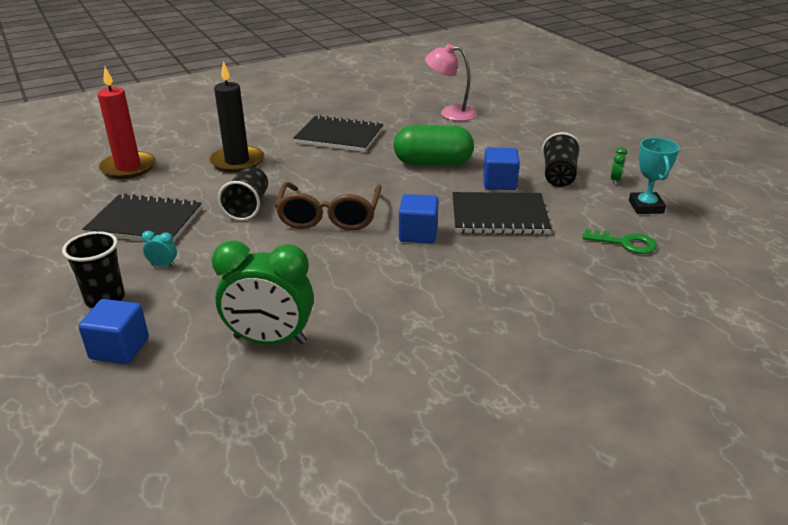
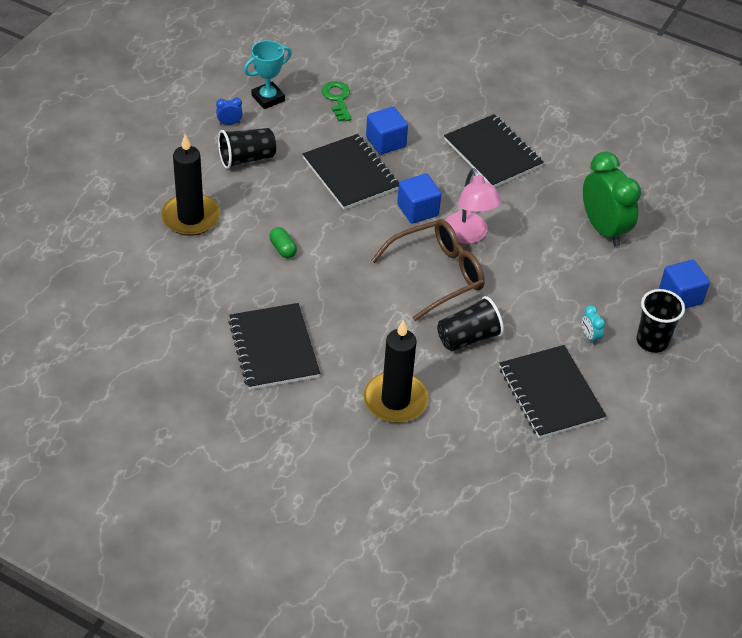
camera: 125 degrees left, 15 degrees up
(128, 168) = (480, 485): red candle -> none
(433, 163) = (283, 249): green capsule -> green capsule, size x0.43
(450, 113) = (142, 282): pink lamp -> pink lamp (468, 235)
(462, 311) = (493, 153): none -> black notebook
(499, 183) = (290, 191): blue cube -> blue cube (386, 142)
(502, 140) = (191, 217): none -> black candle
(615, 180) = (229, 123): green clock -> blue clock

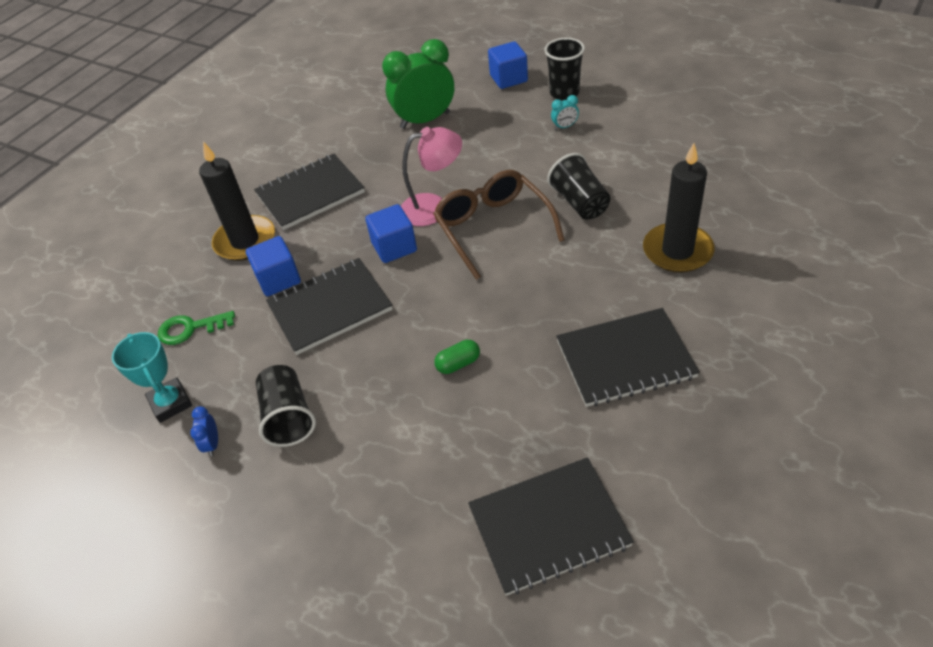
camera: 80 degrees left, 0 degrees up
(191, 217) = (400, 472): black candle -> black candle (245, 241)
(550, 394) = (640, 148): black notebook -> black notebook (549, 527)

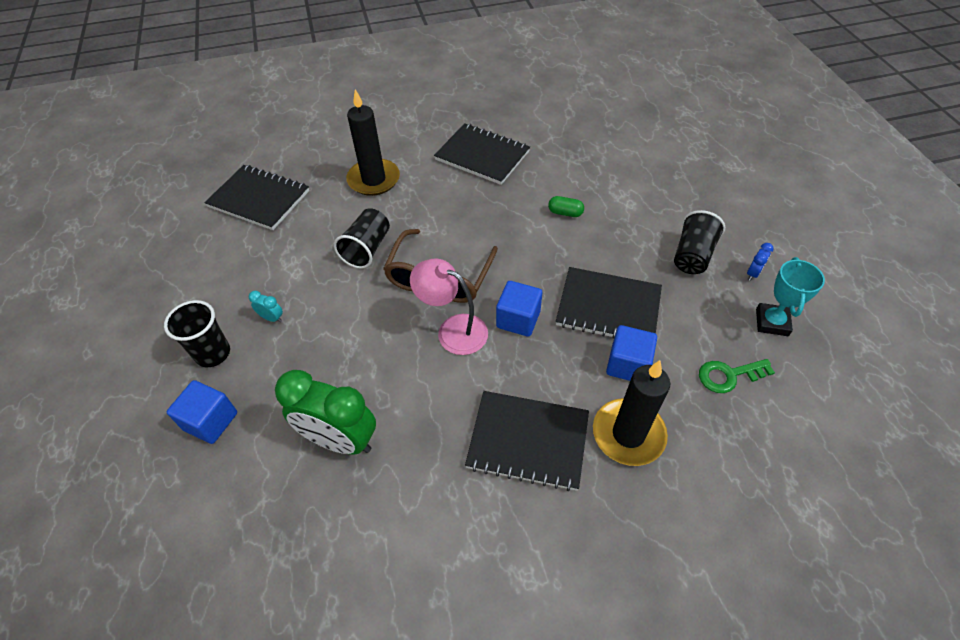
camera: 140 degrees left, 5 degrees up
(190, 328) = (728, 375): green key -> green key turned 135 degrees clockwise
(549, 527) = (602, 128): black notebook -> black notebook (259, 199)

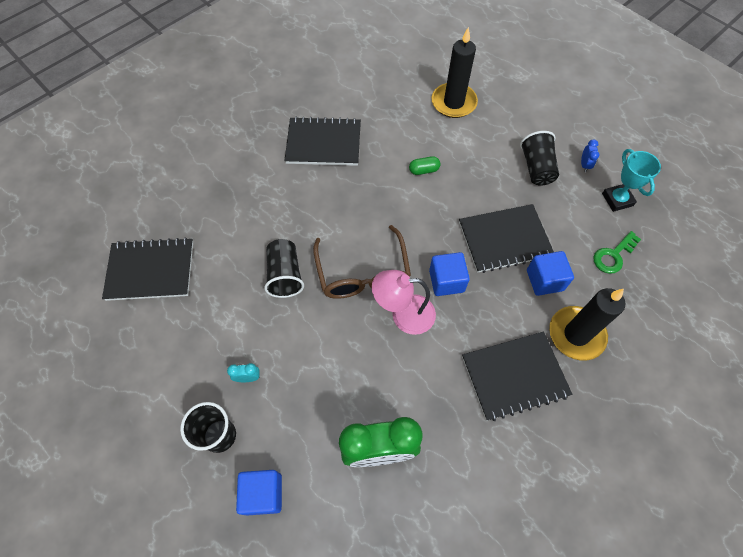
camera: 30 degrees left, 10 degrees up
(373, 180) = (244, 206): black candle -> black candle (453, 102)

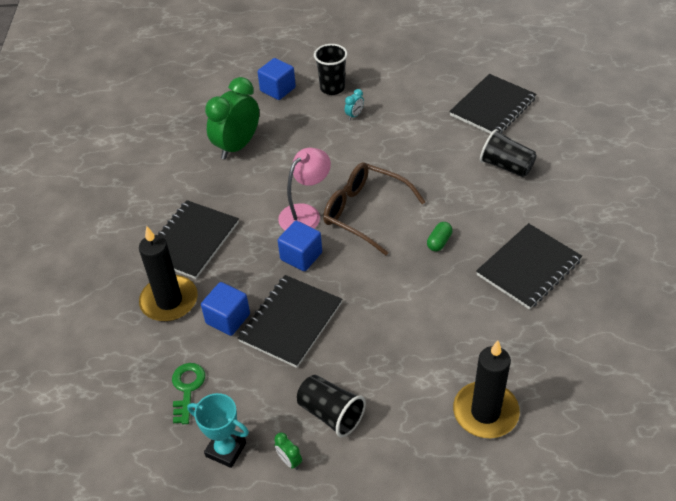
camera: 135 degrees right, 15 degrees down
(285, 275) = (412, 170): black cup -> black cup (506, 166)
(424, 170) = (422, 320): green capsule -> green capsule (439, 242)
(584, 165) = (289, 461): blue clock -> green clock

